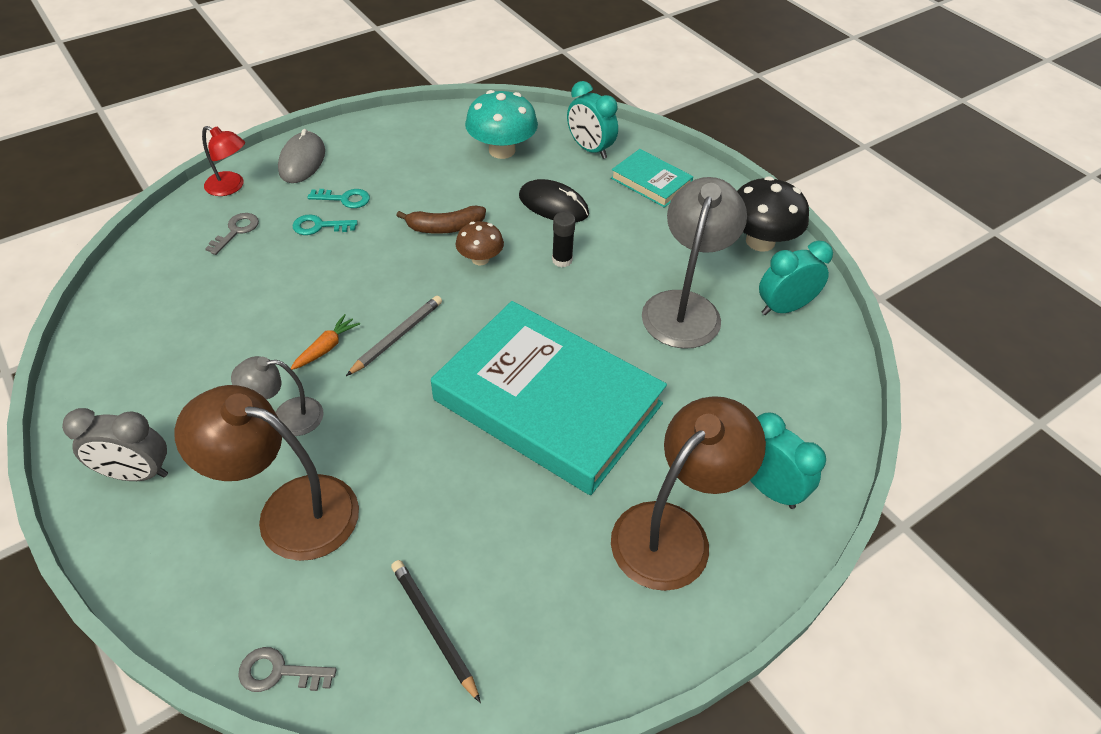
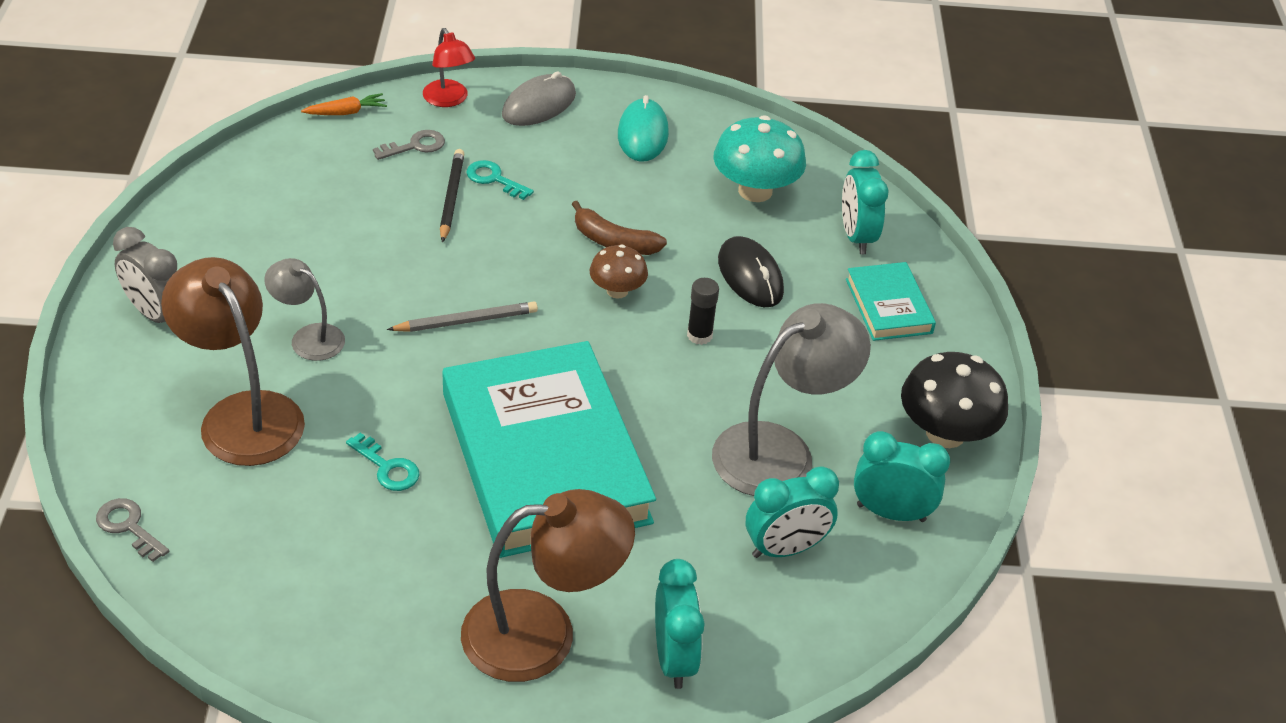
camera: 35 degrees right, 5 degrees down
(326, 348) = (395, 296): orange carrot -> orange carrot (346, 112)
(344, 199) = (543, 164): turquoise key -> turquoise key (387, 467)
(394, 148) = (642, 134): none -> turquoise mouse
(433, 628) = (267, 572): black pencil -> black pencil (451, 197)
(753, 369) = (785, 549): none -> turquoise clock

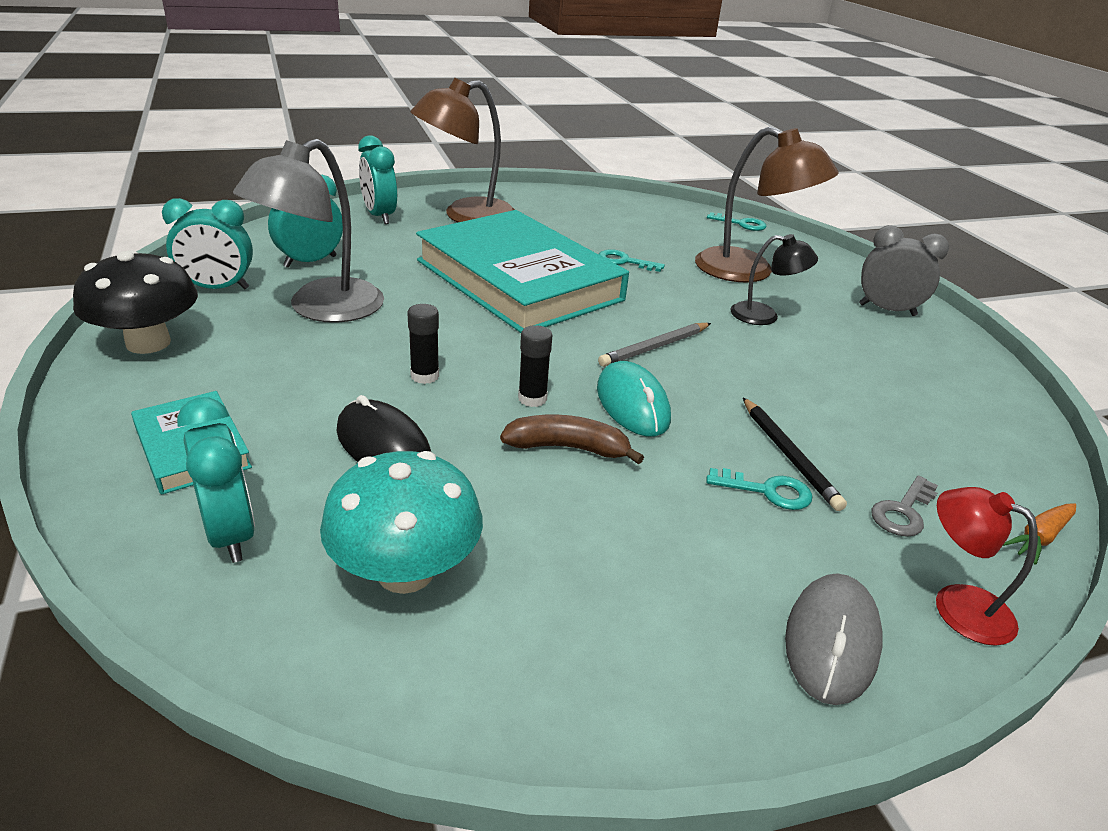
camera: 160 degrees right, 10 degrees down
(129, 527) = (741, 224): grey key -> turquoise key
(308, 337) = (764, 316): grey lamp -> black lamp
(617, 291) = (532, 398): brown mushroom -> black glue stick
(642, 134) = (632, 632): turquoise mouse -> turquoise mouse (632, 404)

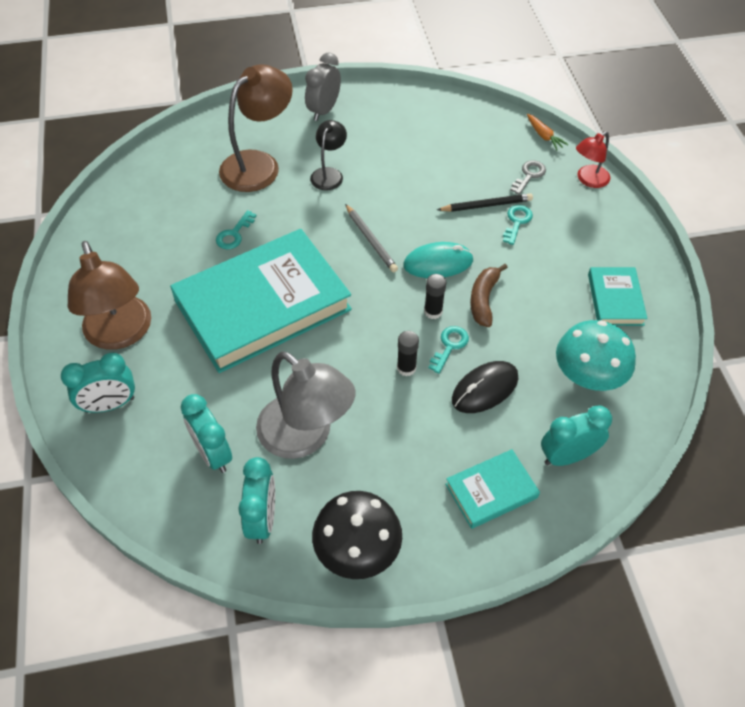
camera: 80 degrees left, 20 degrees up
(613, 629) = (615, 299): none -> turquoise book
(741, 224) = (167, 146): turquoise key -> turquoise key (449, 346)
(831, 641) = (613, 227): grey mouse -> none
(903, 511) = (529, 175): grey key -> grey key turned 105 degrees counterclockwise

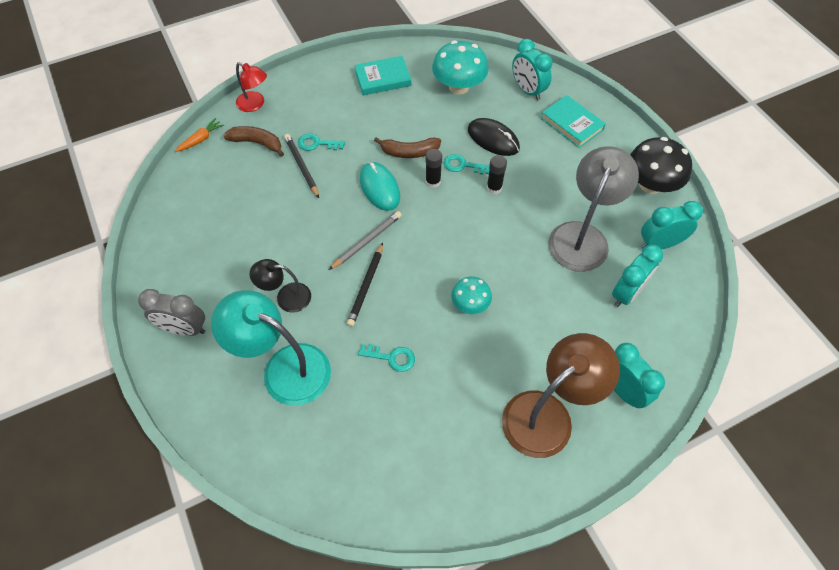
camera: 105 degrees left, 5 degrees up
(259, 164) = (284, 368): brown lamp -> turquoise lamp
(263, 305) = (470, 304): turquoise book -> turquoise mushroom
(317, 230) = (366, 286): none -> black pencil
(529, 175) = (257, 143): grey key -> brown banana

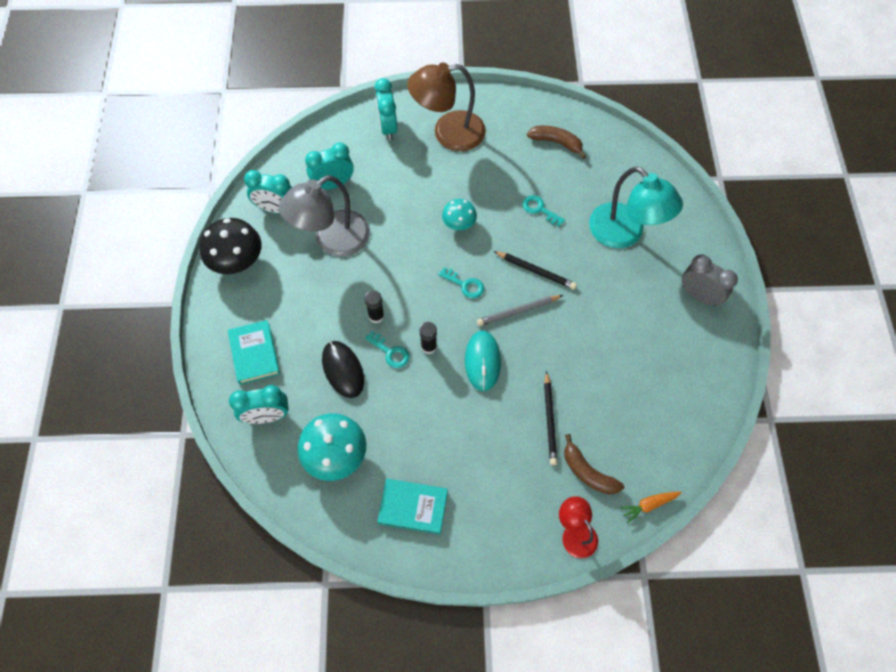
camera: 155 degrees left, 5 degrees up
(286, 297) = (606, 289): black lamp -> none
(317, 143) = (523, 443): turquoise key -> turquoise key (465, 284)
(366, 286) = (536, 271): black pencil -> black pencil turned 75 degrees clockwise
(409, 152) = (434, 390): brown banana -> brown banana (556, 142)
(527, 90) = (267, 416): turquoise clock -> turquoise clock turned 90 degrees clockwise

